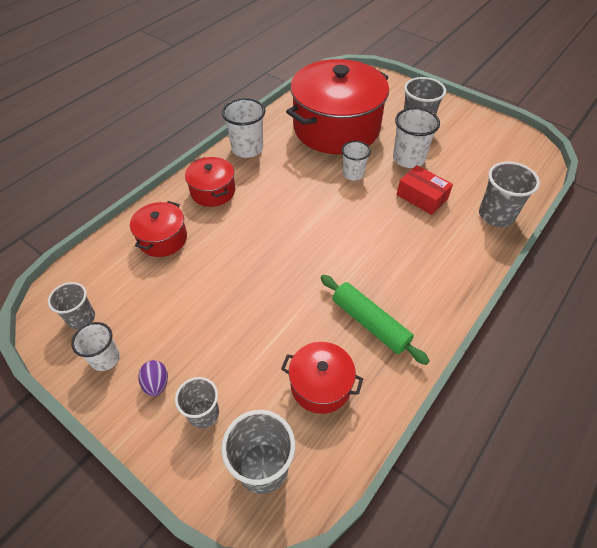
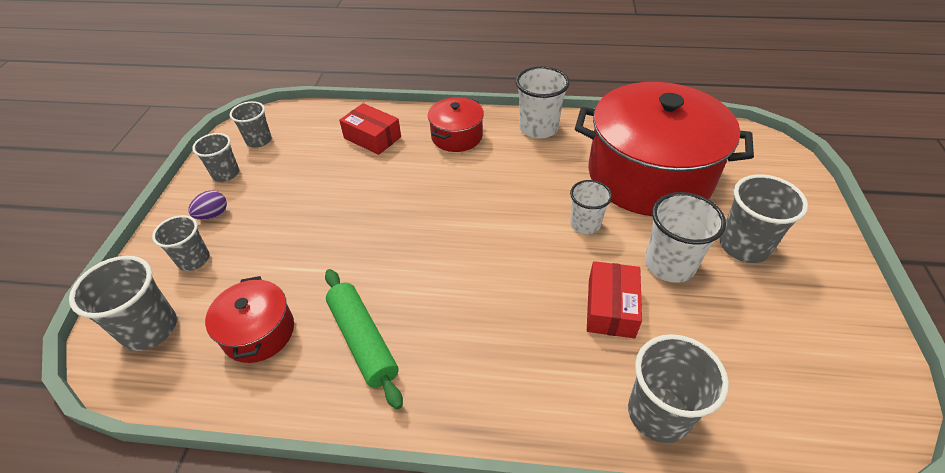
camera: 60 degrees right, 5 degrees down
(105, 358) = (226, 174): white cup -> grey cup
(163, 239) = (372, 137): red pot -> red box
(370, 323) = (363, 340): green rolling pin -> green rolling pin turned 45 degrees counterclockwise

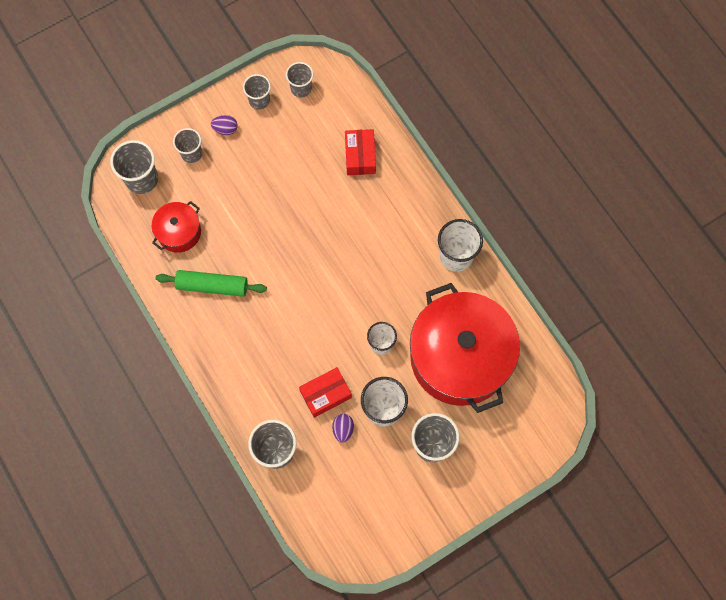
camera: 50 degrees right, 25 degrees up
(363, 340) = (212, 286): green rolling pin -> green rolling pin turned 75 degrees clockwise
(457, 136) = (404, 209): red pot -> none
(672, 317) = (343, 429): none -> purple egg

